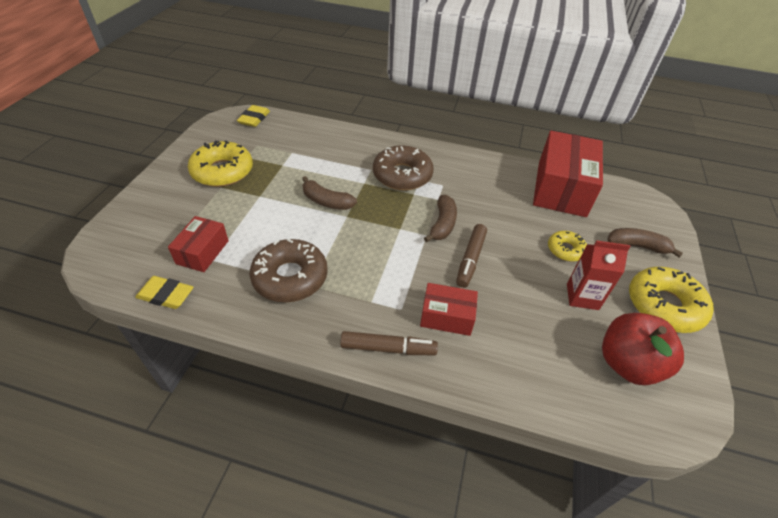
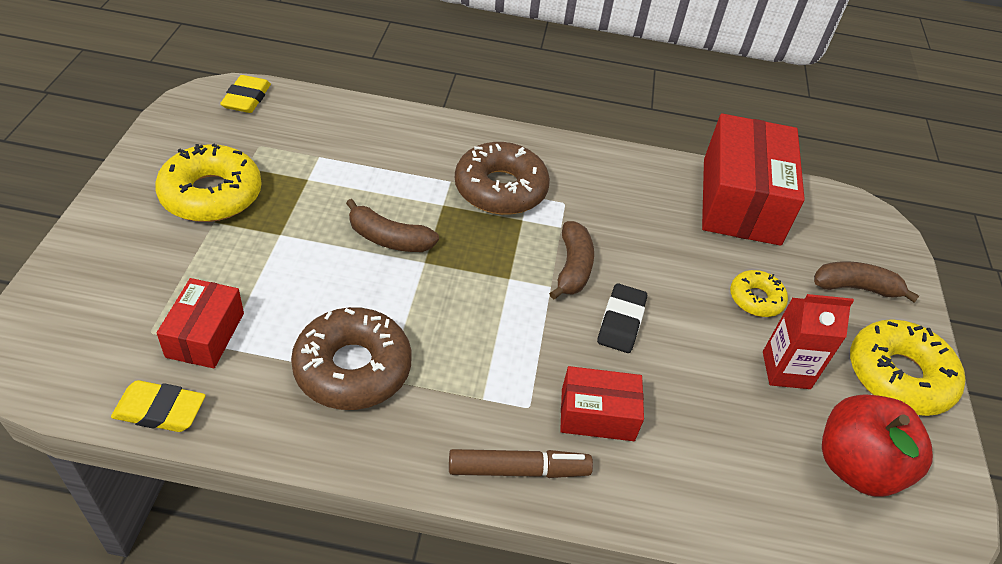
camera: 10 degrees left, 0 degrees up
(470, 259) = (621, 322): brown marker -> black eraser

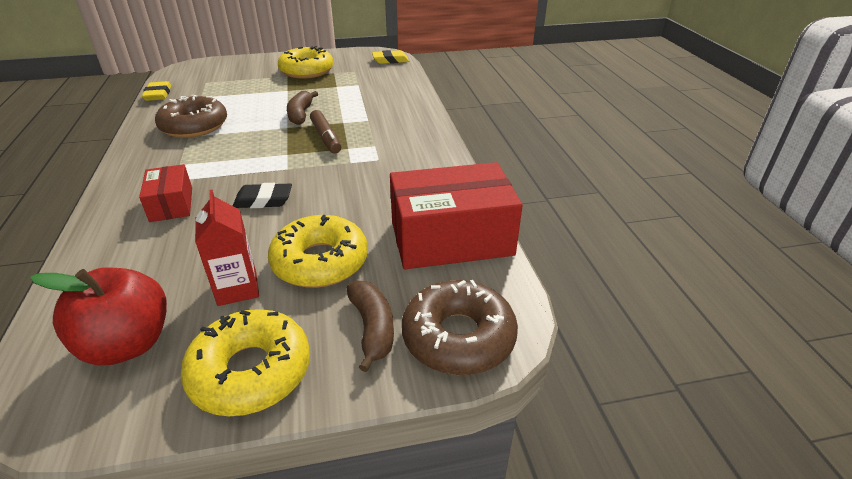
camera: 75 degrees right, 10 degrees down
(205, 335) = (207, 92): red box -> none
(500, 189) = (373, 136): brown donut -> brown donut (458, 337)
(517, 470) = (123, 184): brown marker -> brown marker (326, 137)
(572, 268) = (309, 173): brown banana -> none
(756, 299) = (320, 262): yellow donut -> yellow donut, size x1.81

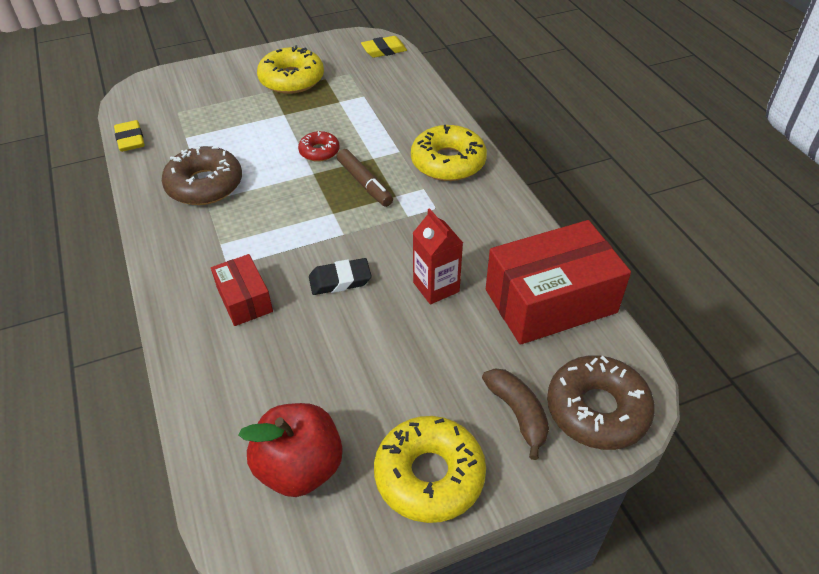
camera: 10 degrees left, 10 degrees up
(237, 288) = (370, 391): red carton -> red carton (436, 287)
(301, 114) = (319, 151): brown banana -> red donut
(320, 262) = (435, 348): yellow donut -> yellow donut (448, 162)

